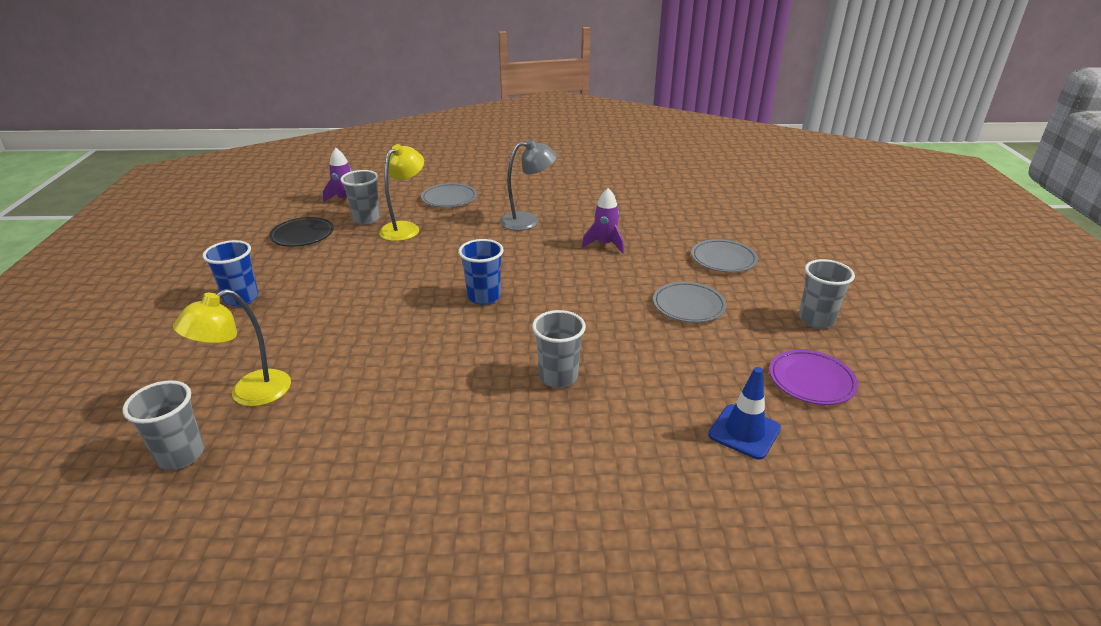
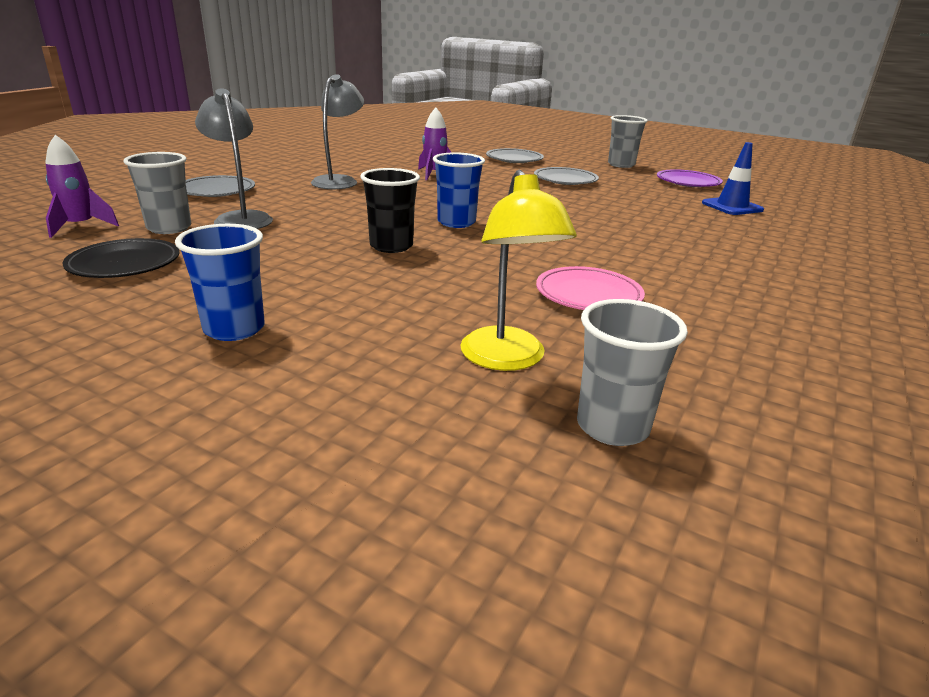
camera: 60 degrees left, 5 degrees down
(377, 398) = (588, 295): none -> pink plate
(404, 292) = (391, 246): none -> black cup
(405, 228) = (241, 218): yellow lamp -> grey lamp
(558, 377) = (622, 230): grey cup -> none

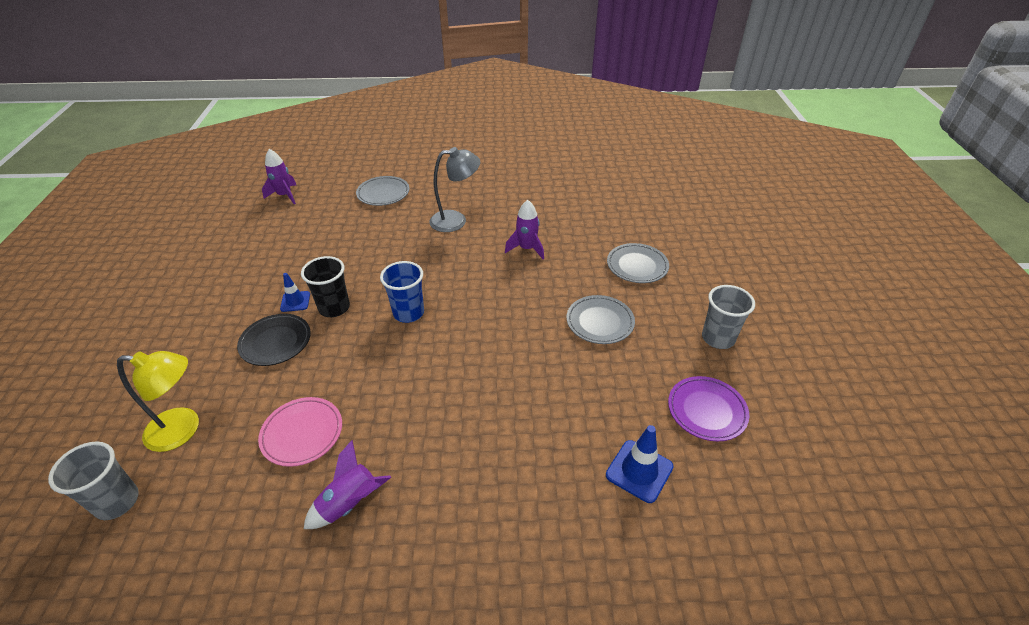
camera: 60 degrees right, 15 degrees up
(124, 264) = (242, 239): black plate -> black plate (276, 342)
(169, 228) = (303, 219): grey cup -> none
(234, 329) = (181, 316): blue cup -> none
(241, 218) = (339, 230): grey lamp -> none
(342, 260) = (295, 301): none -> blue traffic cone
(507, 359) = (183, 430): yellow lamp -> yellow lamp turned 135 degrees counterclockwise
(708, 292) = (350, 503): none -> purple rocket

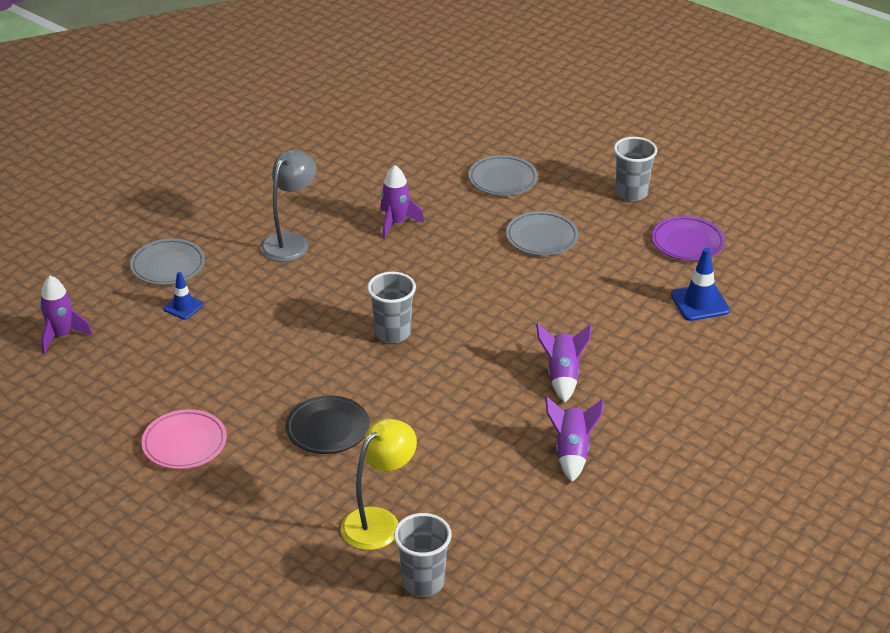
camera: 50 degrees left, 5 degrees down
(295, 301) = (280, 395): blue traffic cone -> blue traffic cone (183, 307)
(302, 433) = (468, 452): pink plate -> pink plate (184, 443)
(334, 308) = (324, 374): black cup -> none
(408, 313) = (392, 333): blue cup -> grey cup
(446, 435) = (562, 376): none -> purple rocket

